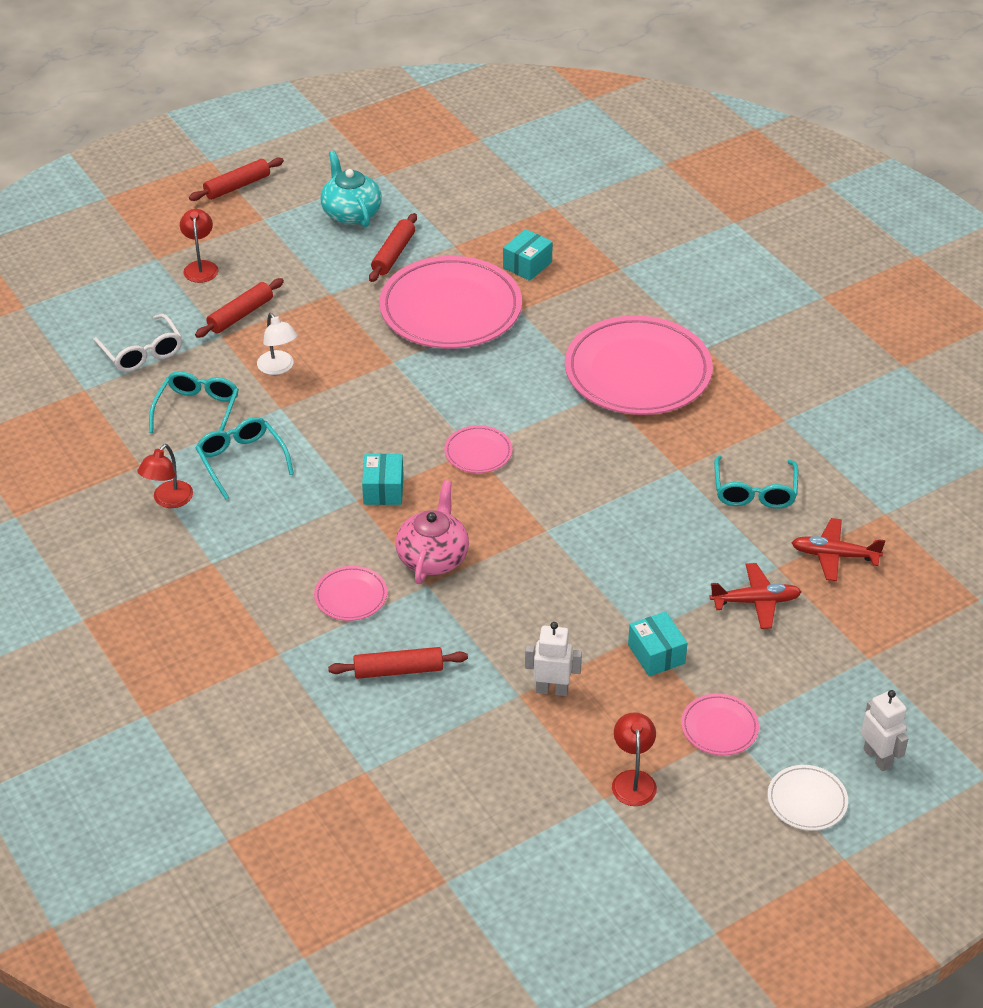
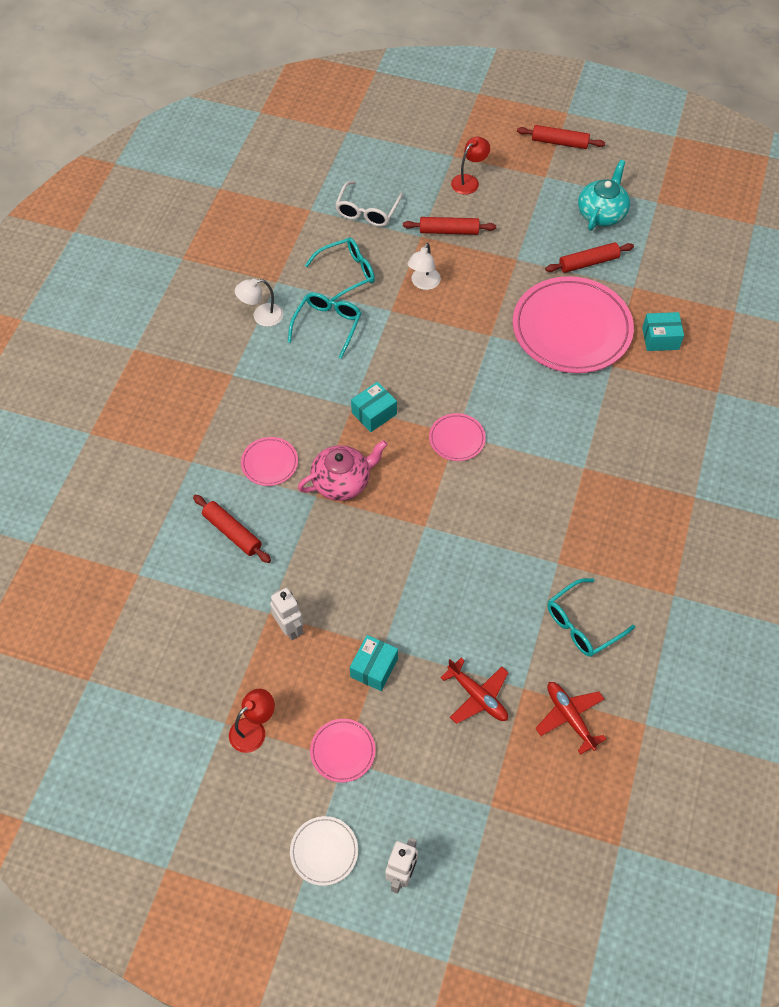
camera: 50 degrees right, 15 degrees up
(168, 500) = (261, 316): red lamp -> white lamp
(637, 372) = (626, 473): pink plate -> none

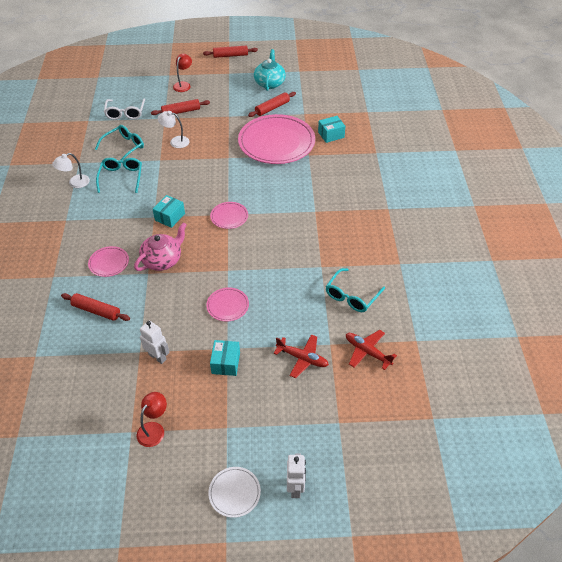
camera: 20 degrees left, 10 degrees down
(342, 751) = (223, 422): pink plate -> pink plate (227, 306)
(423, 283) = (175, 141): white lamp -> white lamp turned 105 degrees clockwise

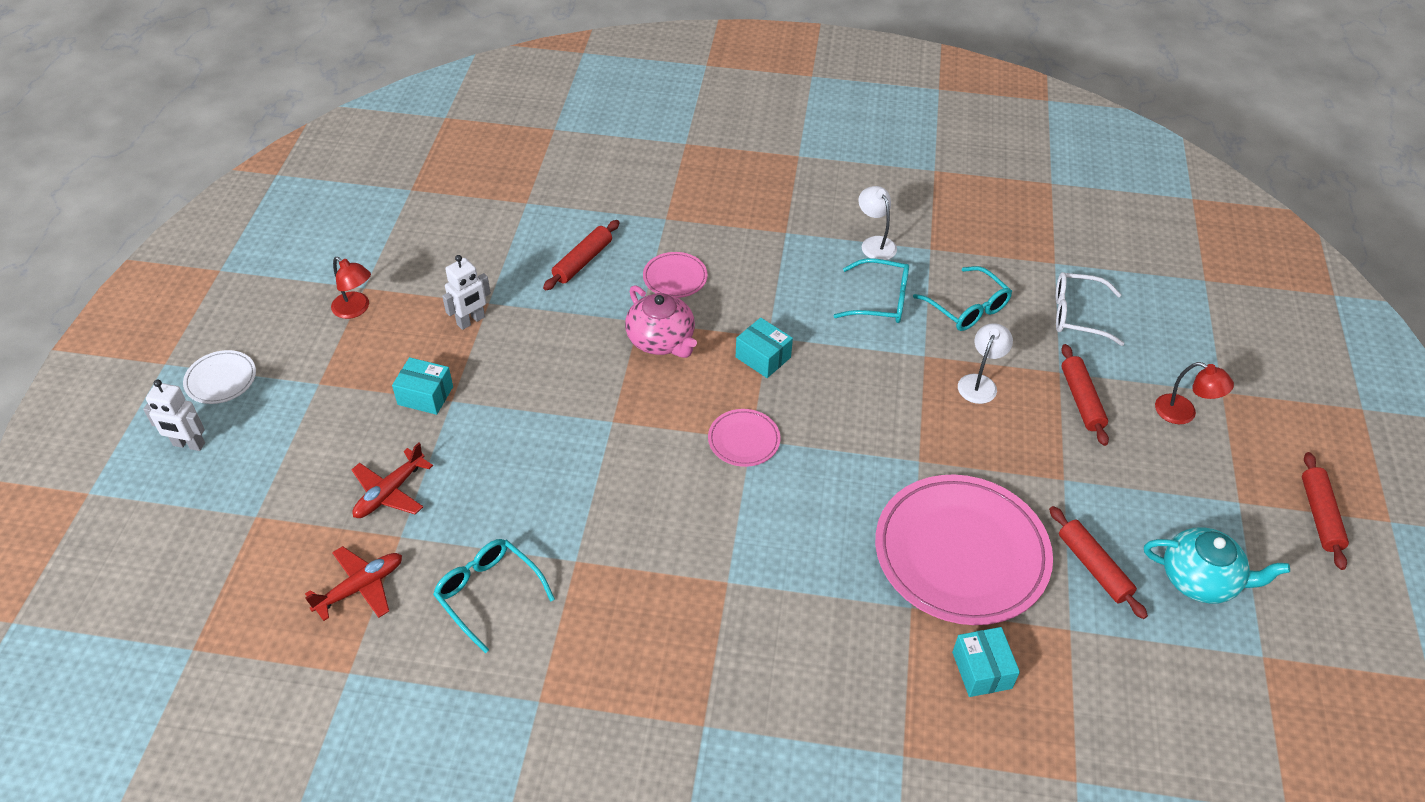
camera: 100 degrees right, 0 degrees up
(227, 306) = (534, 411): pink plate -> none

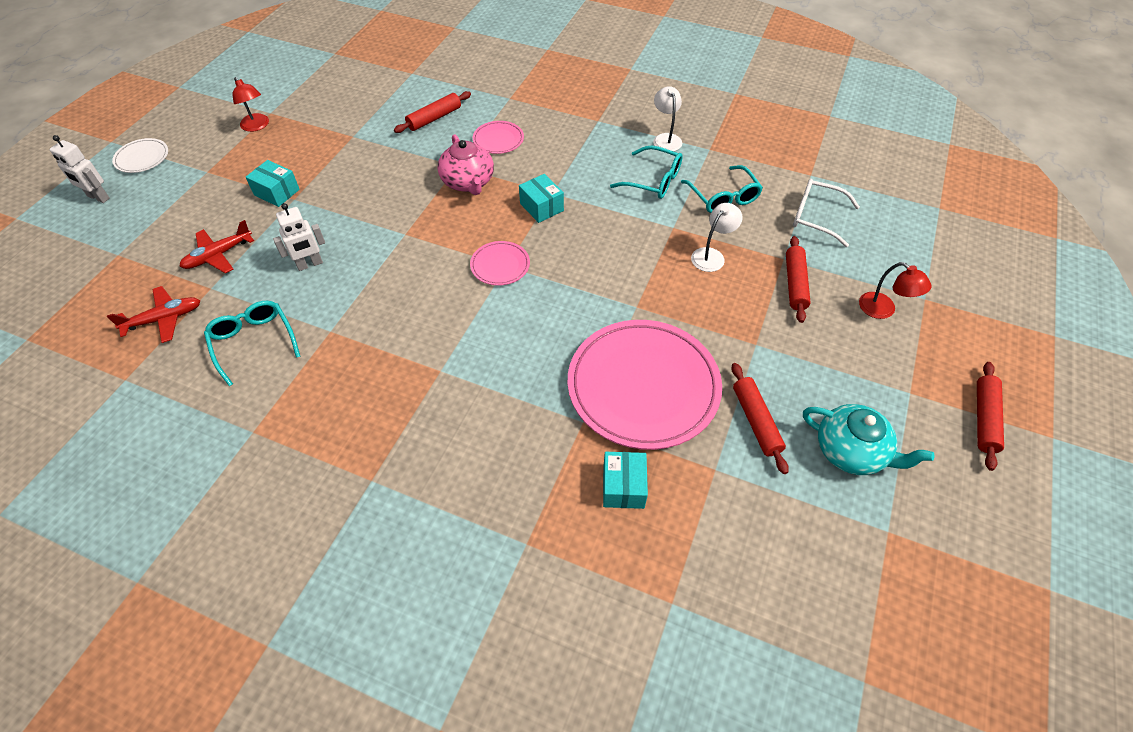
camera: 15 degrees right, 5 degrees up
(471, 321) = (334, 146): white robot -> white robot (310, 264)

